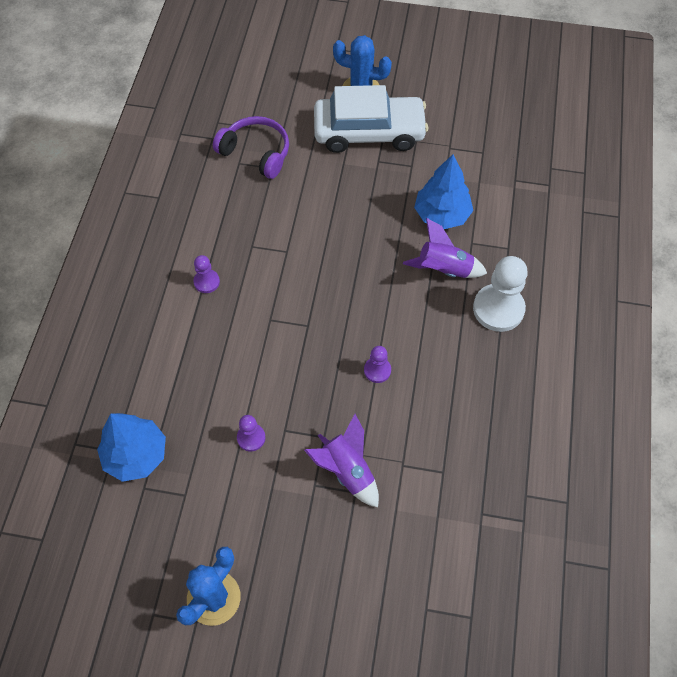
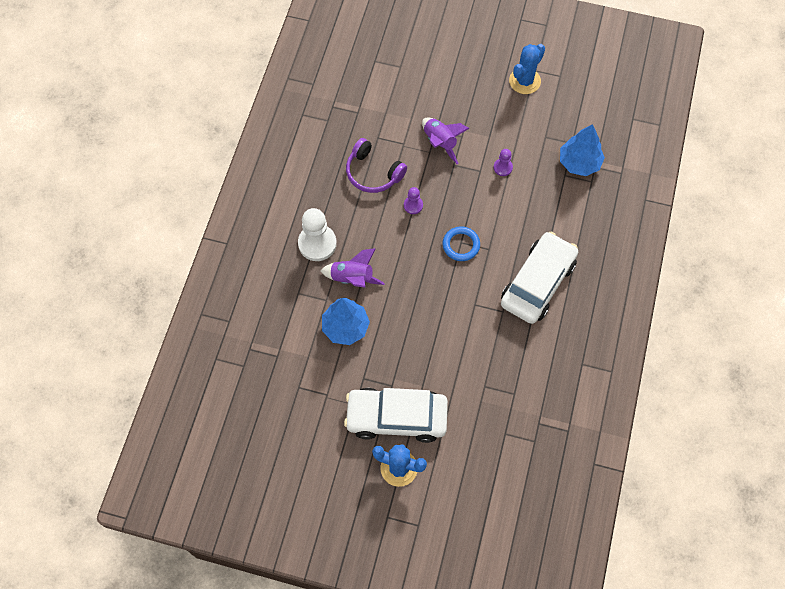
camera: 175 degrees left, 5 degrees up
(206, 282) = (537, 283): purple pawn -> white car
(256, 153) = (499, 403): purple headphones -> purple headphones (373, 173)
(307, 321) = (461, 245): none -> blue ring

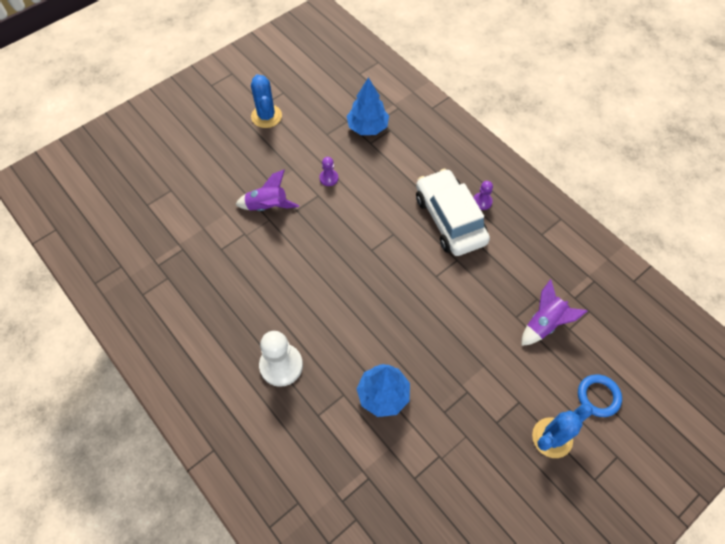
camera: 55 degrees left, 5 degrees down
(352, 278) = (339, 357): purple rocket -> purple rocket (544, 324)
(373, 173) = (251, 274): purple headphones -> none
(396, 418) = (501, 408): white car -> none
(413, 205) = (308, 263): purple pawn -> purple pawn (482, 202)
(461, 245) = (374, 251): blue ring -> blue ring (598, 396)

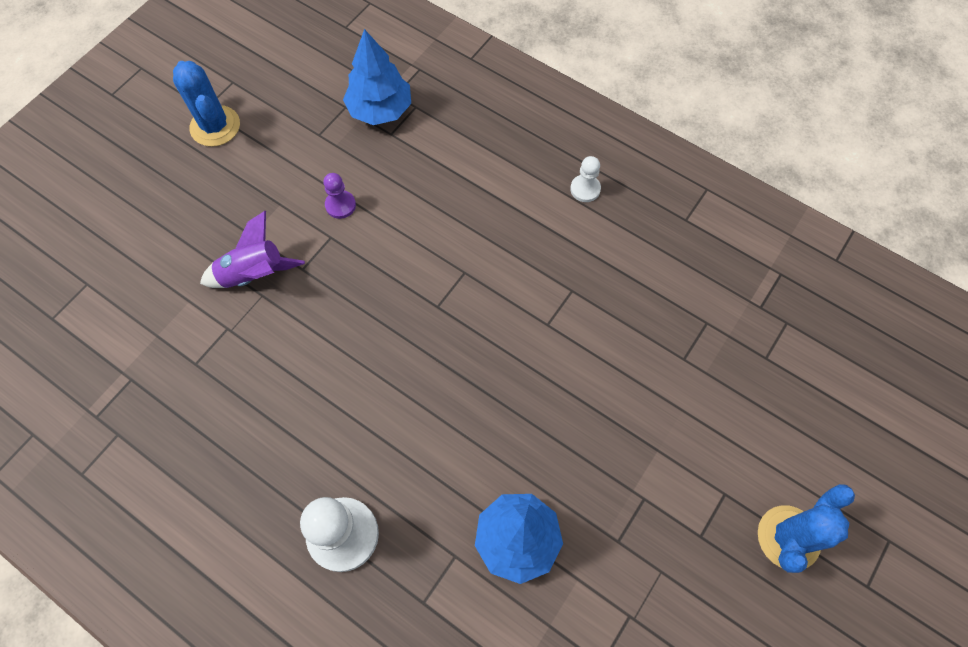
camera: 15 degrees left, 5 degrees up
(449, 219) = (544, 228): white car -> none
(482, 202) = (585, 189): purple pawn -> white pawn
(544, 324) = (727, 359): purple rocket -> none
(598, 396) = (836, 453): blue ring -> none

